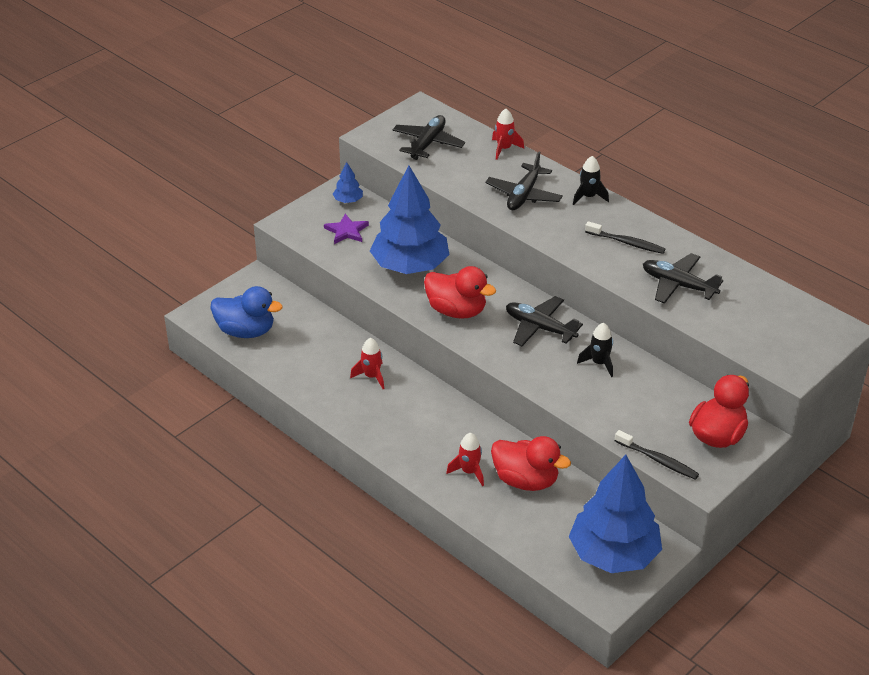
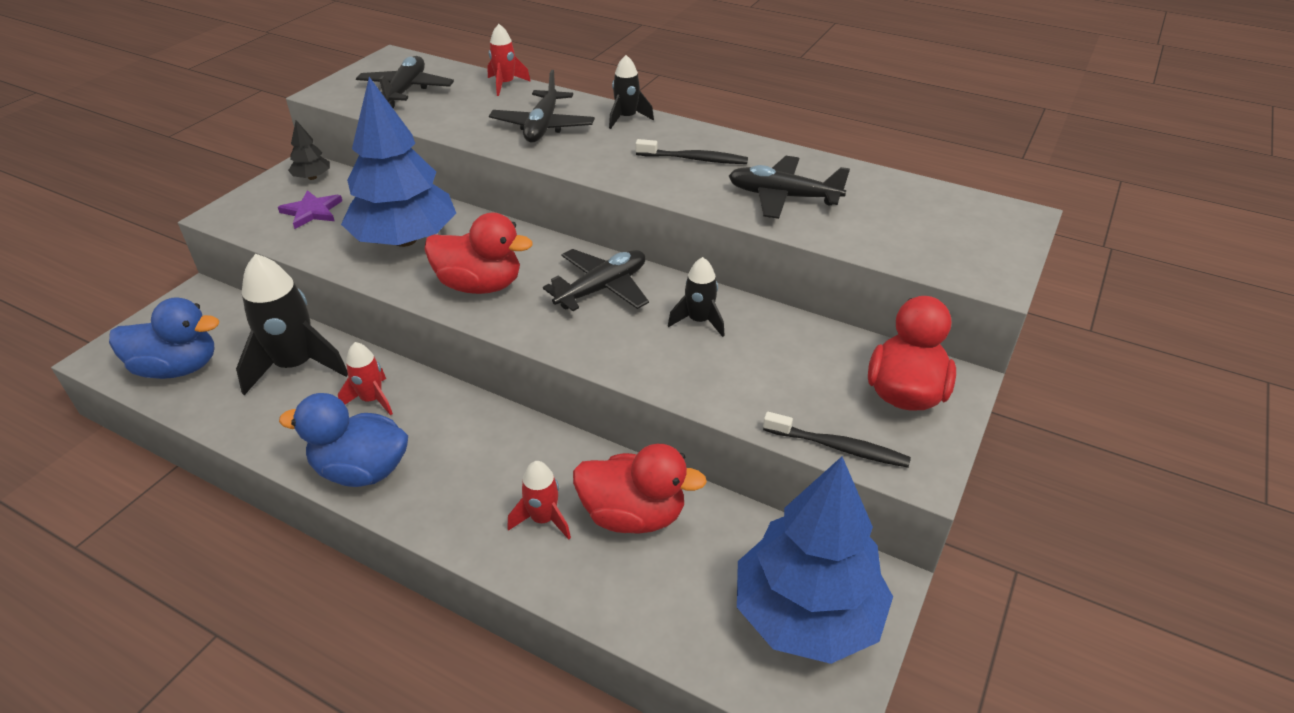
camera: 15 degrees left, 0 degrees up
(323, 343) = (296, 366): none -> black rocket
(348, 200) = (312, 177): blue tree -> black tree
(361, 421) = (361, 470): none -> blue duck
(540, 328) = (602, 288): black plane -> black plane turned 120 degrees clockwise

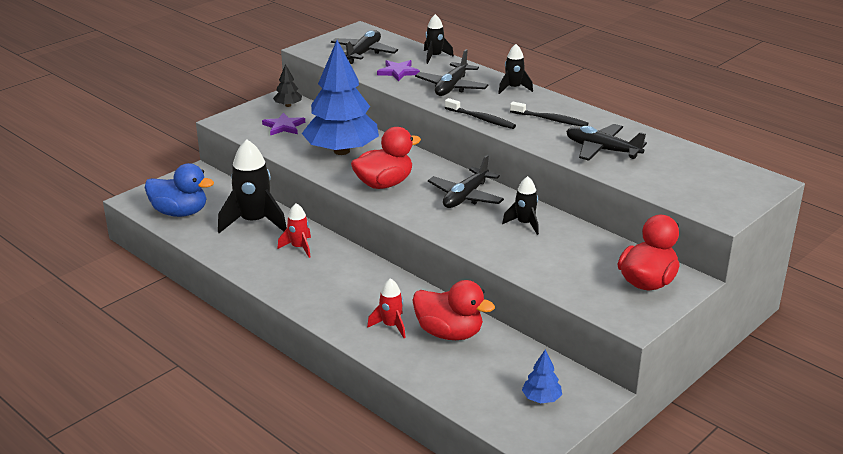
camera: 15 degrees right, 10 degrees down
(361, 470) = (284, 283): blue duck -> none
(462, 113) = (398, 72): none -> purple star
(480, 285) = (384, 184): red duck -> red duck turned 60 degrees counterclockwise
(505, 84) = (435, 57): red rocket -> black rocket
(602, 288) = (465, 196): black plane -> black plane turned 150 degrees clockwise
(807, 614) = (541, 399): blue tree -> blue tree, size x0.41
(838, 447) = (586, 302): black toothbrush -> black toothbrush (481, 119)

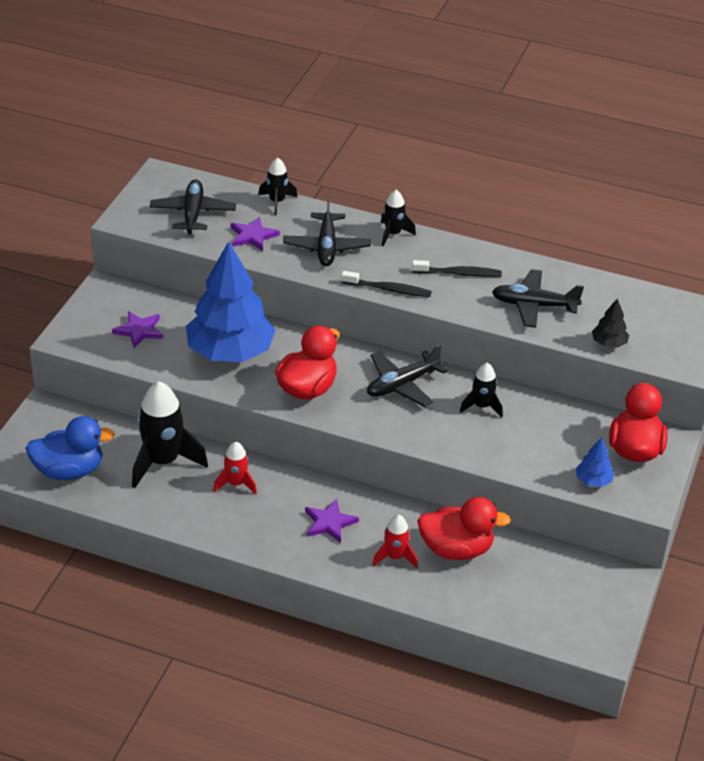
camera: 25 degrees left, 10 degrees up
(288, 105) = (121, 296): black tree -> black tree (609, 343)
(354, 289) = (329, 522): none -> purple star
(465, 196) = (402, 385): black plane -> black plane turned 45 degrees clockwise
(541, 399) = (583, 599): blue tree -> blue tree (593, 481)

